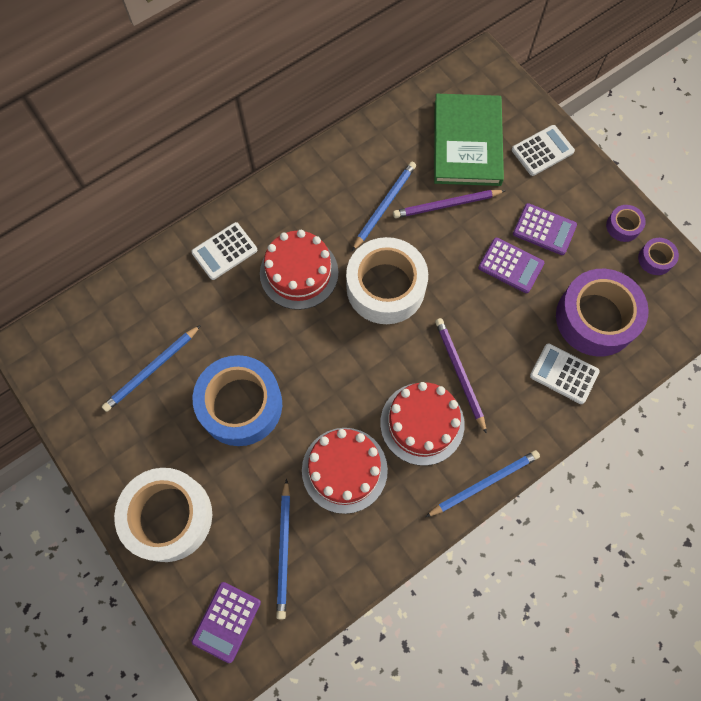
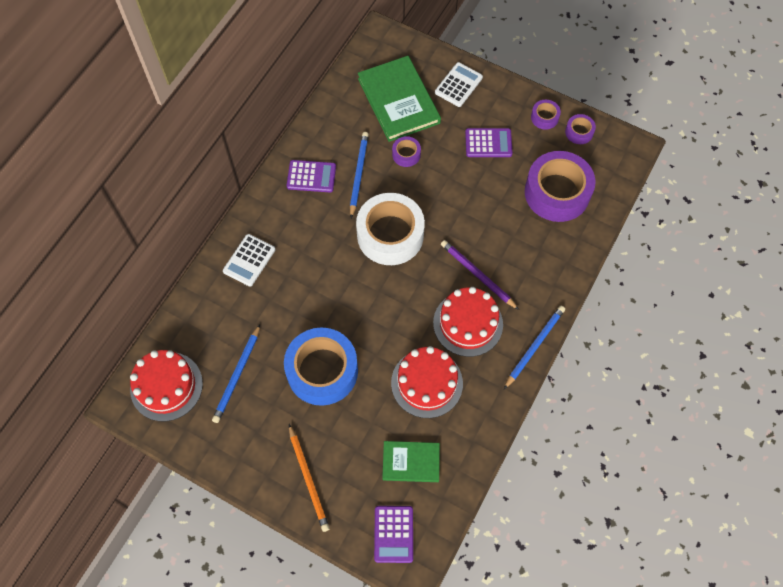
camera: 25 degrees left, 5 degrees down
(168, 516) = (308, 479): white tape -> orange pencil
(284, 550) = (411, 462): blue pencil -> green book
(299, 273) = (317, 252): red cake -> red cake (166, 386)
(446, 205) = (406, 154): purple pencil -> purple tape
(510, 265) = (476, 180): purple calculator -> purple calculator (311, 176)
(564, 374) = (553, 242): white calculator -> none

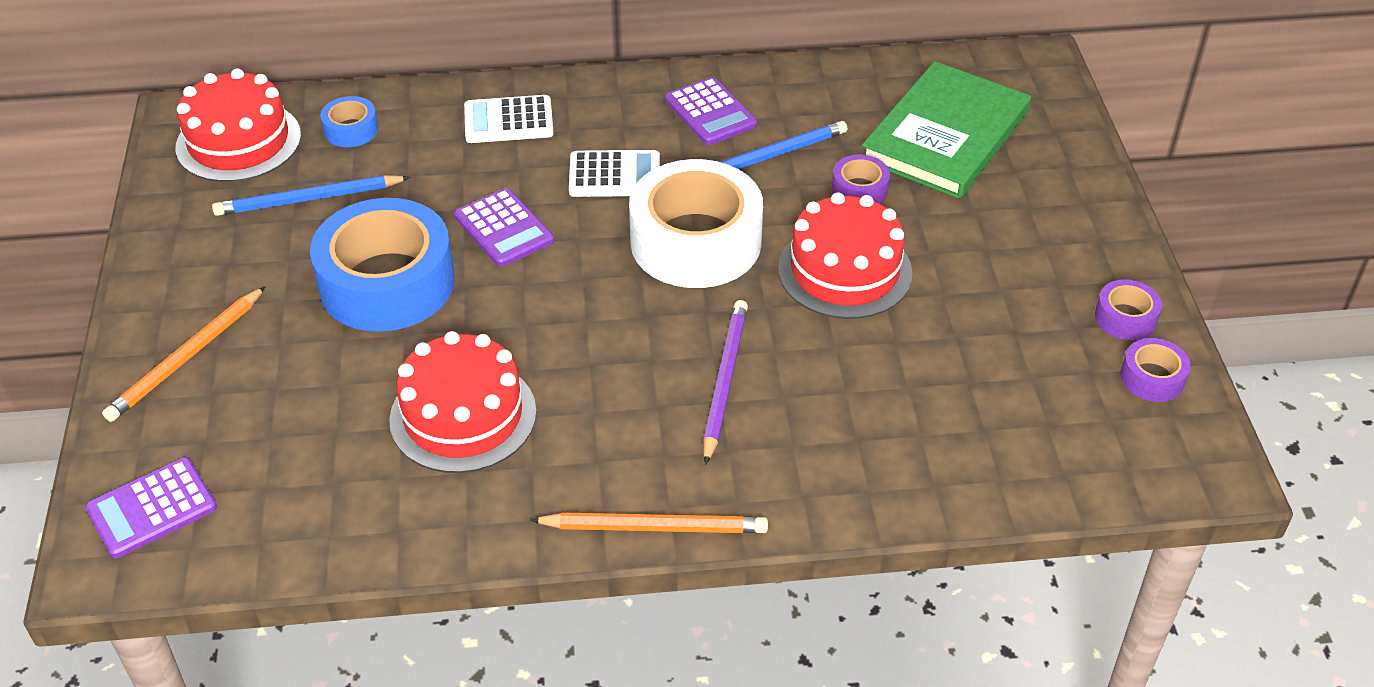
camera: 55 degrees right, 20 degrees down
(199, 331) = (351, 130): none -> blue tape
(411, 462) = (300, 467): green book -> none
(458, 85) = (1057, 185): white calculator -> white calculator (614, 175)
(468, 323) = (620, 414): red cake -> red cake (845, 271)
(488, 143) = (990, 272): purple calculator -> purple calculator (504, 228)
(534, 346) = (654, 527): blue pencil -> orange pencil
(557, 192) = (995, 407): purple tape -> none

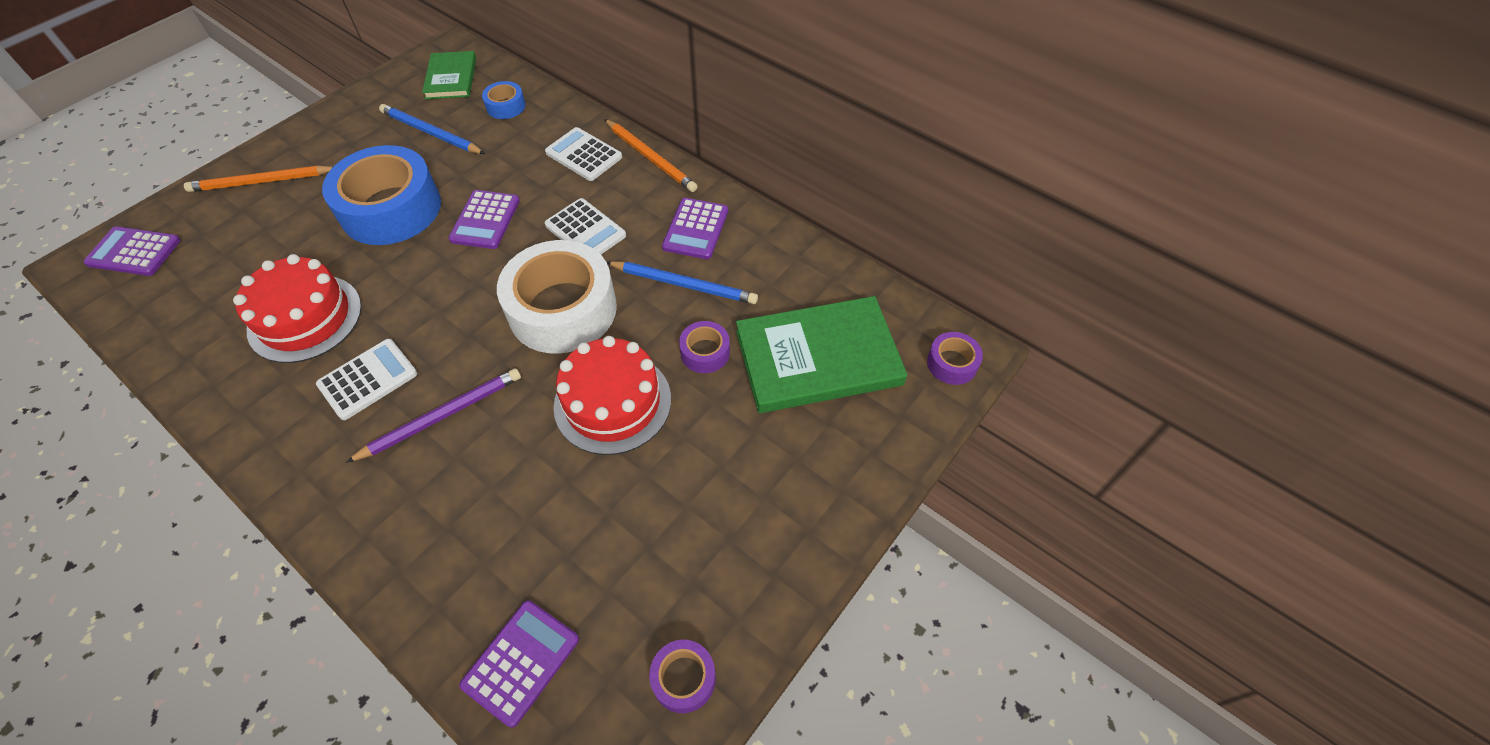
camera: 45 degrees right, 10 degrees up
(238, 141) = (451, 78): red cake -> green book
(612, 408) = (368, 379): none -> white calculator
(654, 527) = (274, 476): orange pencil -> orange pencil (650, 158)
(1041, 459) = (521, 662): none -> purple calculator
(1125, 318) = (736, 610): purple tape -> purple tape (952, 363)

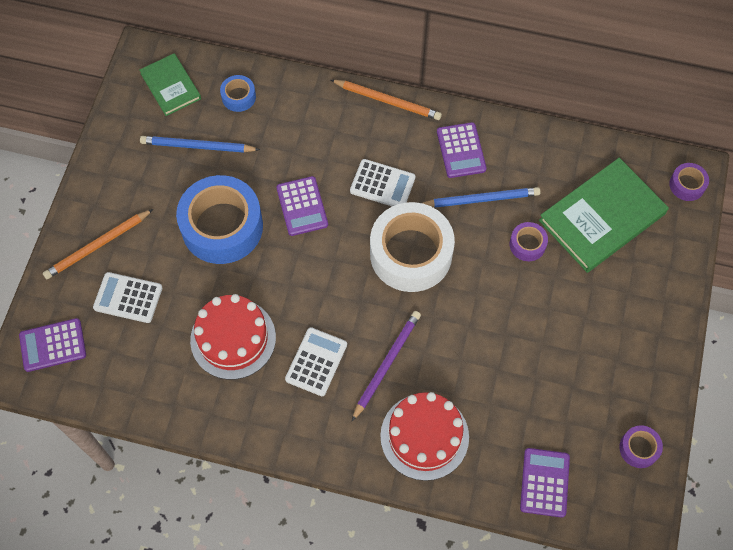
camera: 25 degrees left, 10 degrees up
(583, 155) = (334, 119): white calculator -> white calculator (128, 298)
(612, 402) = (491, 306): red cake -> red cake (424, 436)

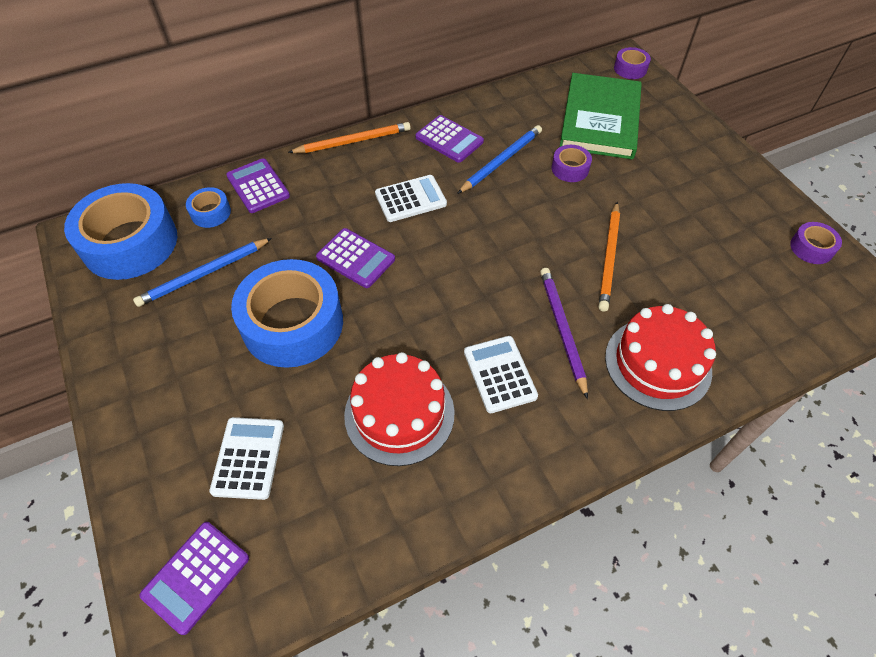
camera: 40 degrees left, 10 degrees down
(98, 246) = (167, 431): orange pencil -> orange pencil (609, 258)
(128, 298) = (248, 458): white calculator -> white calculator turned 120 degrees clockwise
(170, 86) = (130, 243): green book -> blue tape
(411, 254) = (488, 233): white tape -> none
(544, 482) = (784, 324): purple calculator -> purple calculator (258, 186)

